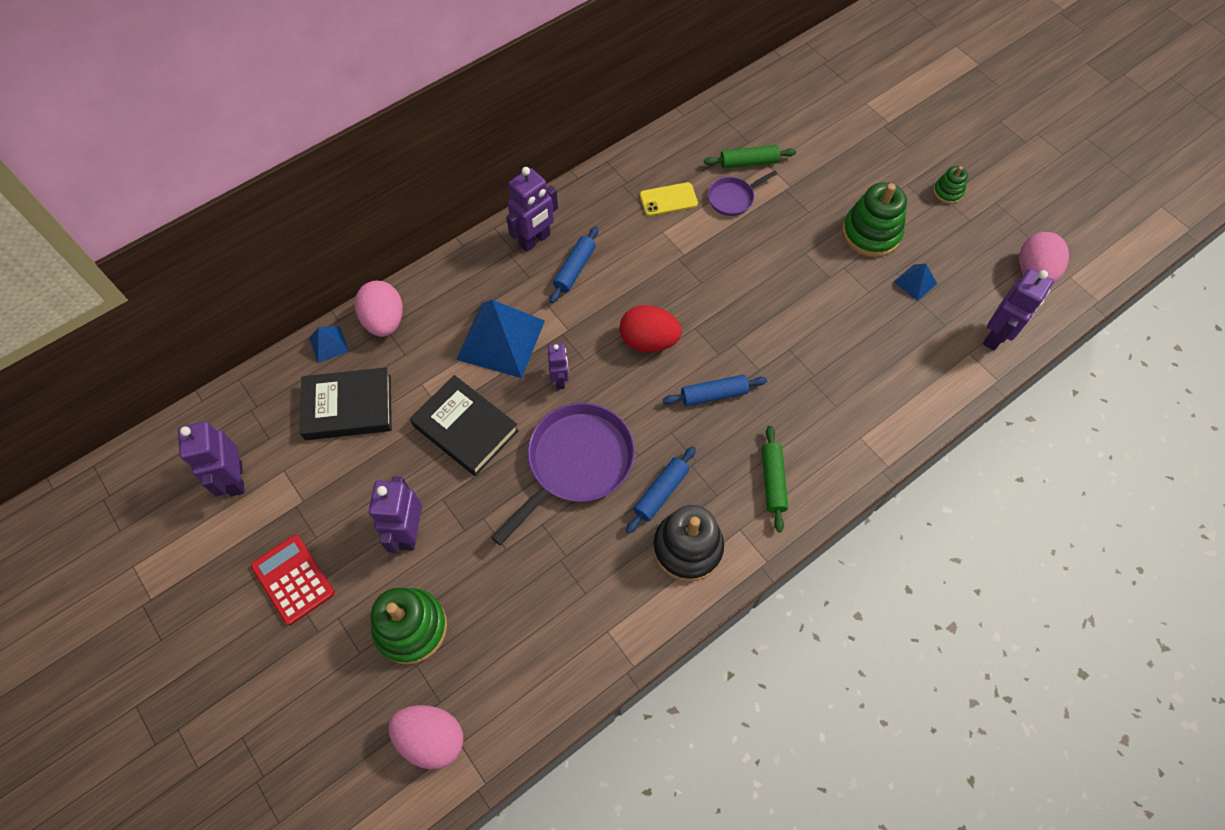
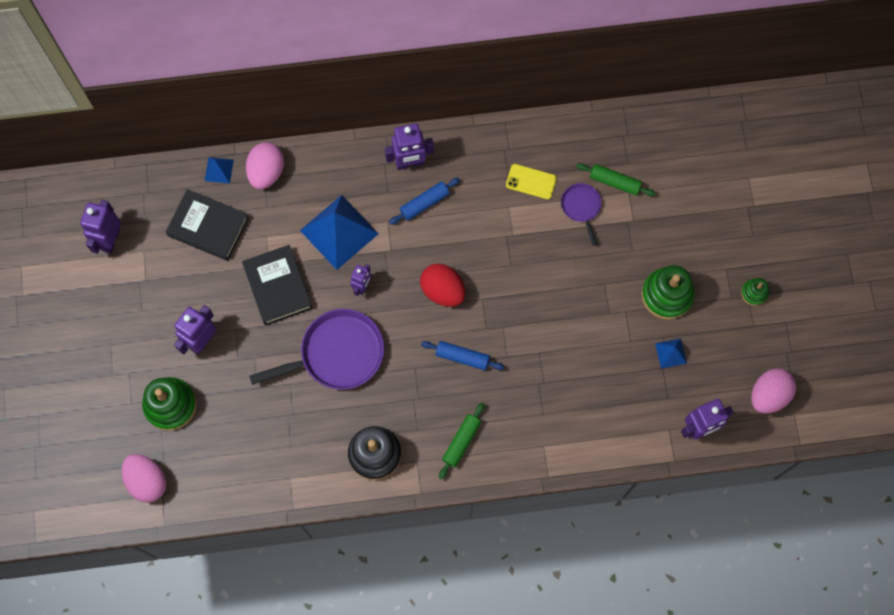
camera: 30 degrees right, 10 degrees up
(293, 579) = (114, 331): red calculator -> none
(661, 492) = (381, 407): blue rolling pin -> none
(733, 198) = (581, 207): purple pan -> purple pan turned 75 degrees clockwise

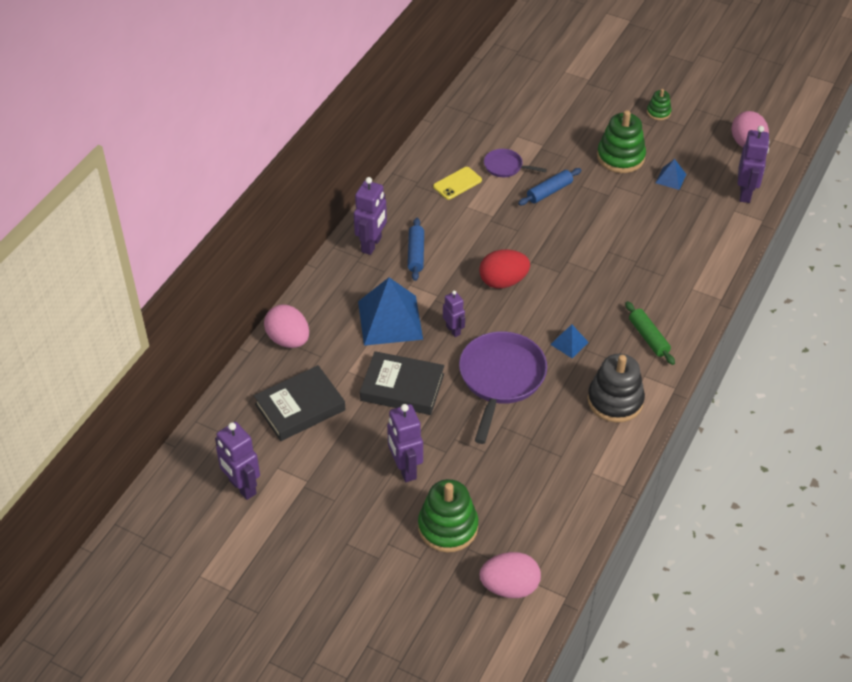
camera: 55 degrees left, 25 degrees down
(219, 170) = (254, 371): blue pyramid -> blue pyramid (569, 343)
(462, 357) = (573, 299): blue rolling pin -> blue rolling pin (549, 191)
(615, 182) = (502, 139): green rolling pin -> none

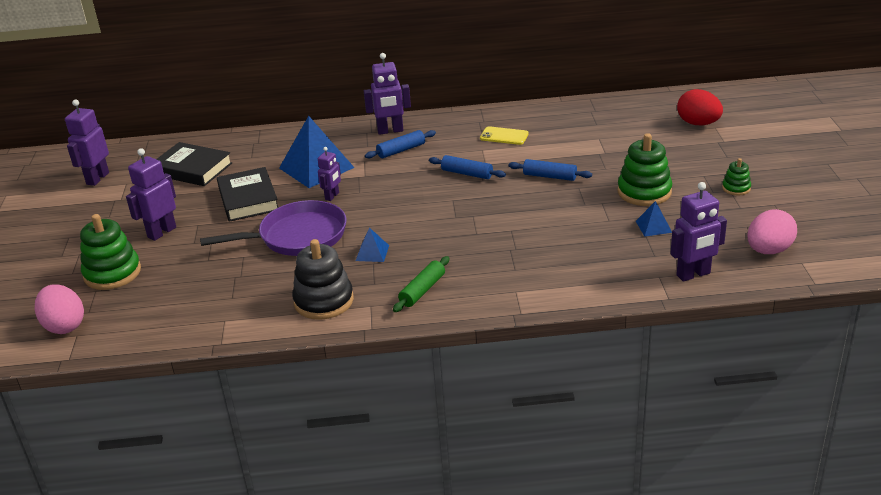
camera: 60 degrees right, 15 degrees down
(288, 340) = (256, 140): pink egg -> none
(497, 234) = (467, 173): none -> blue rolling pin
(503, 281) = (413, 196): red egg -> red egg (698, 123)
(505, 166) = (553, 147): purple pan -> none

